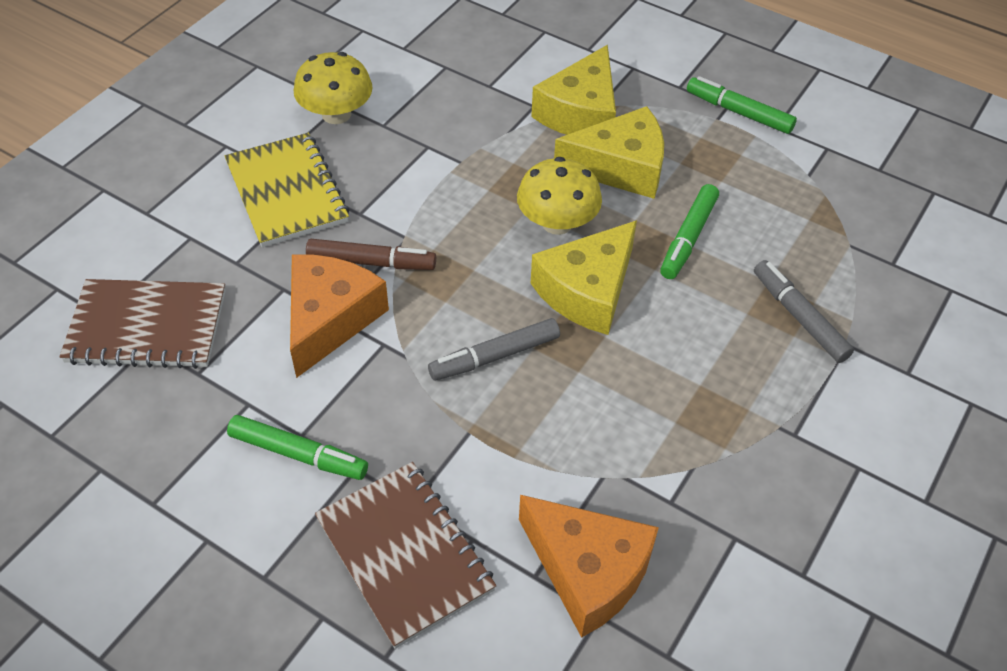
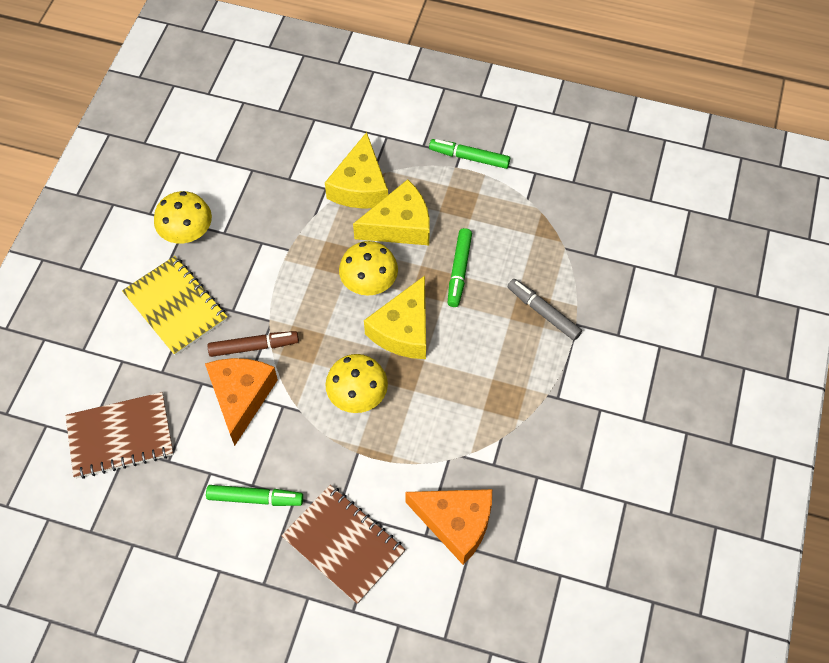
camera: 15 degrees left, 10 degrees up
(494, 356) = (357, 395): grey marker -> yellow mushroom

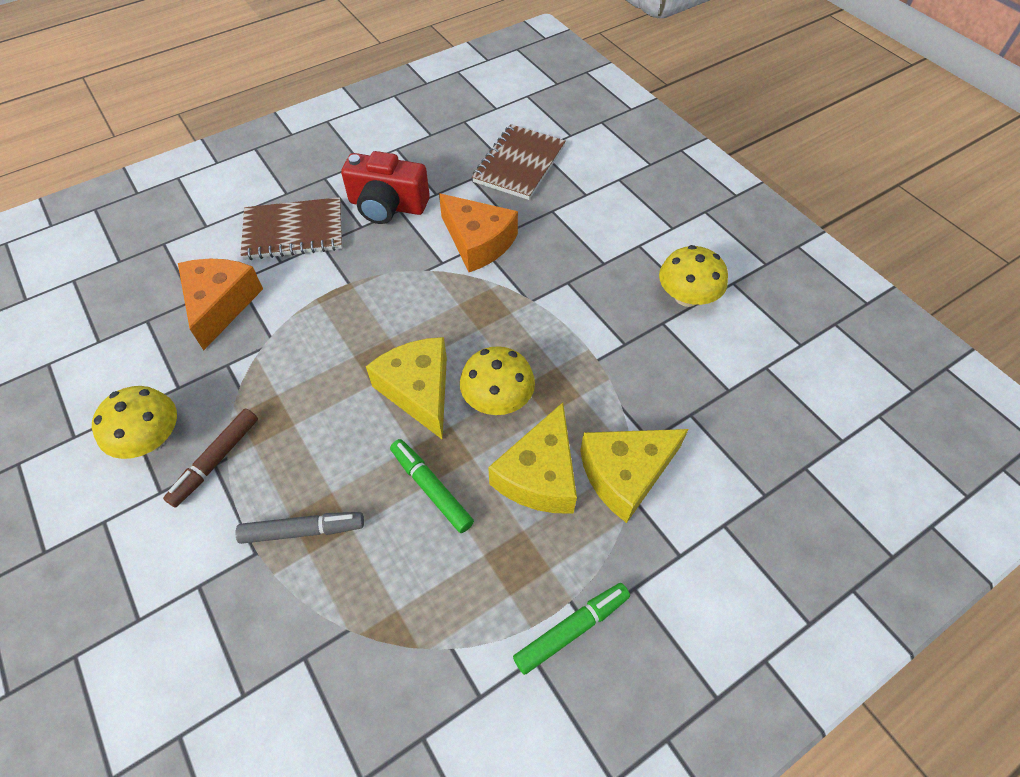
camera: 130 degrees right, 5 degrees down
(176, 307) = (607, 248): yellow notebook -> none
(254, 347) = (516, 275): brown marker -> brown marker (216, 460)
(255, 498) = (387, 206): green marker -> red camera
(357, 395) = (396, 314): yellow mushroom -> yellow mushroom (151, 439)
(360, 186) = (625, 474): yellow cheese -> yellow cheese turned 75 degrees counterclockwise
(456, 523) = (220, 304): orange cheese -> orange cheese turned 120 degrees clockwise

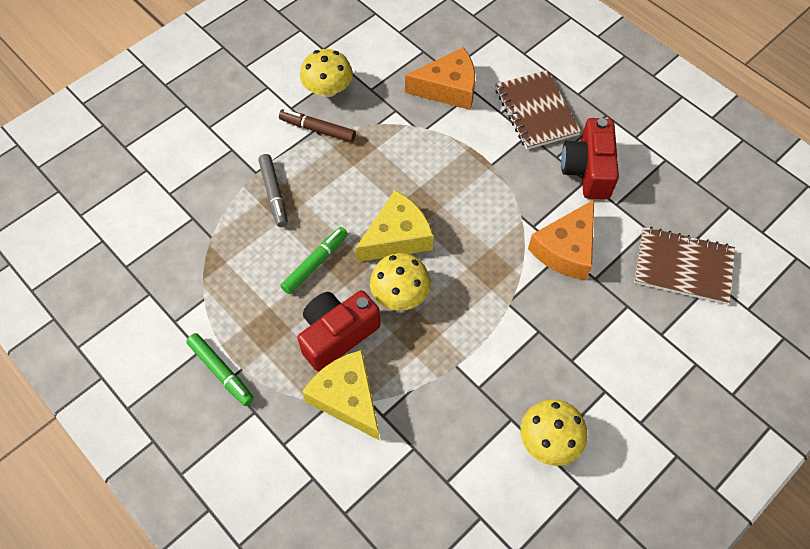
camera: 80 degrees right, 5 degrees up
(540, 475) = (337, 334): yellow cheese -> red camera

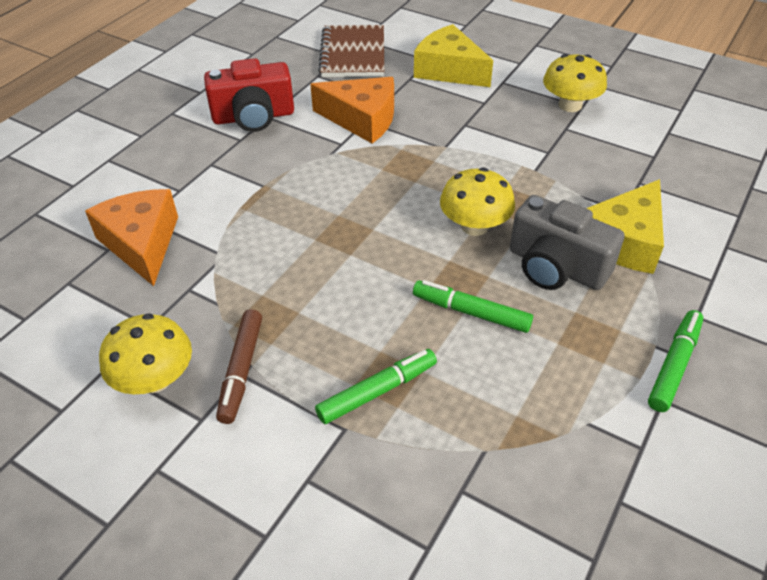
camera: 105 degrees left, 15 degrees down
(274, 193) = (377, 391): grey marker -> green marker
(337, 334) = (556, 267): red camera -> grey camera
(397, 237) = (398, 244): yellow cheese -> yellow cheese (449, 70)
(536, 111) = (174, 162): brown notebook -> none

